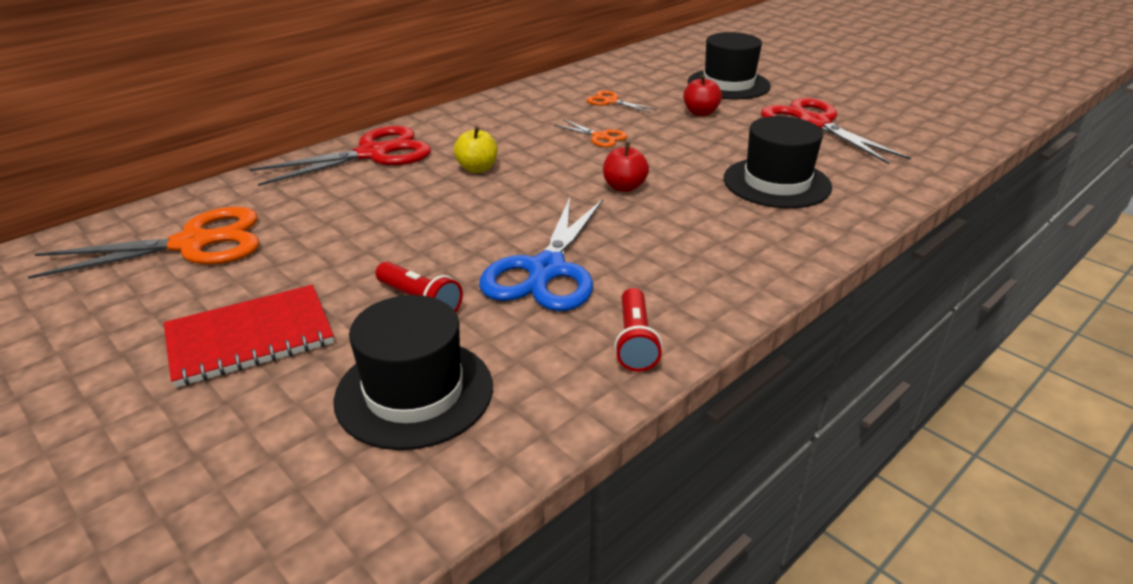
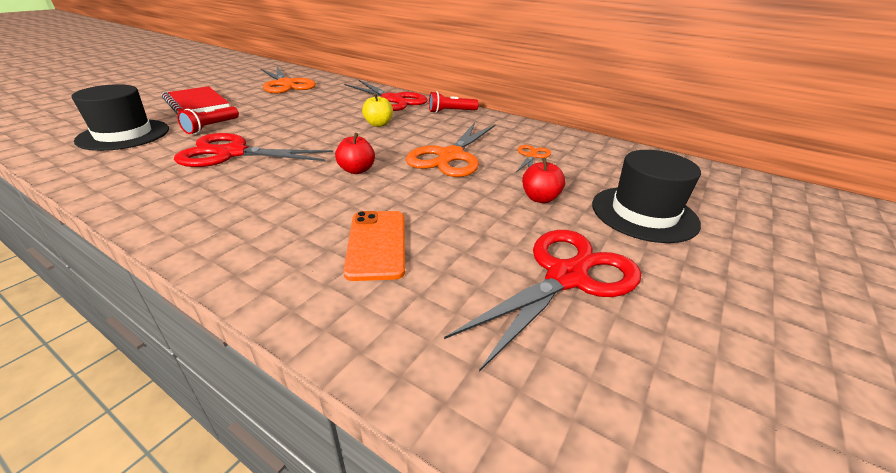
camera: 75 degrees right, 0 degrees up
(546, 270) = (232, 153): blue scissors -> red scissors
(600, 137) = (450, 156): orange scissors -> orange scissors, size x2.06
(634, 341) = (126, 184): red flashlight -> red flashlight (451, 111)
(776, 183) = (377, 244): black hat -> orange phone

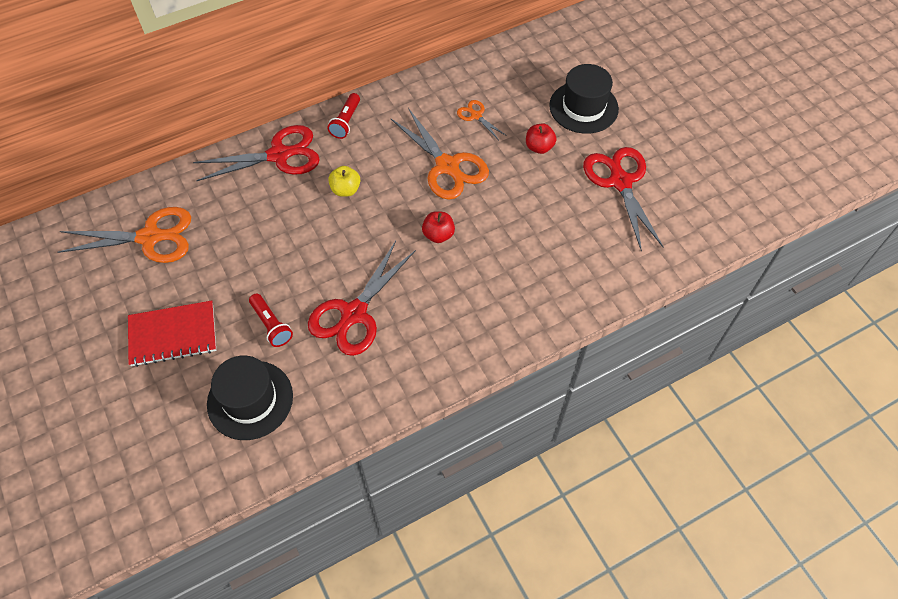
camera: 60 degrees left, 25 degrees up
(377, 244) = (548, 254): orange phone -> none

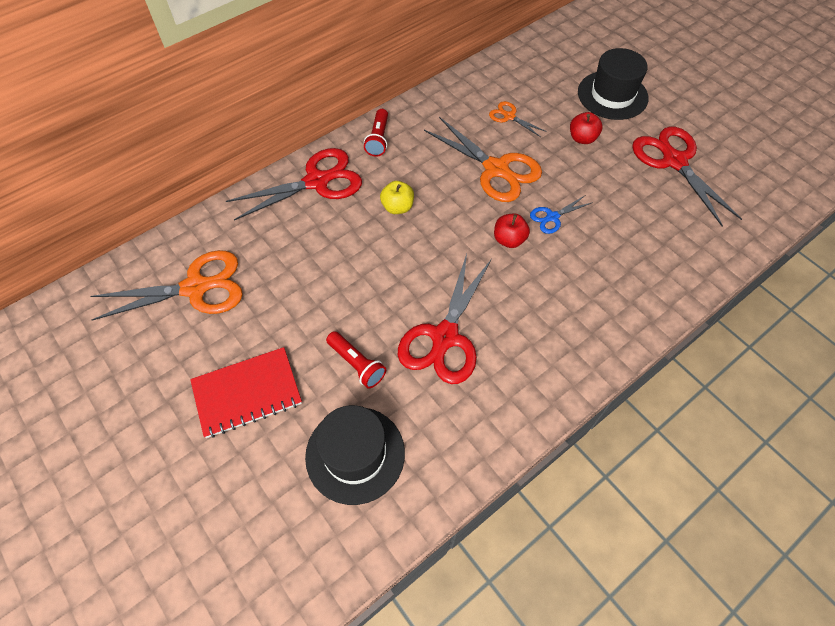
camera: 10 degrees left, 0 degrees up
(485, 219) = (552, 217): none -> blue scissors

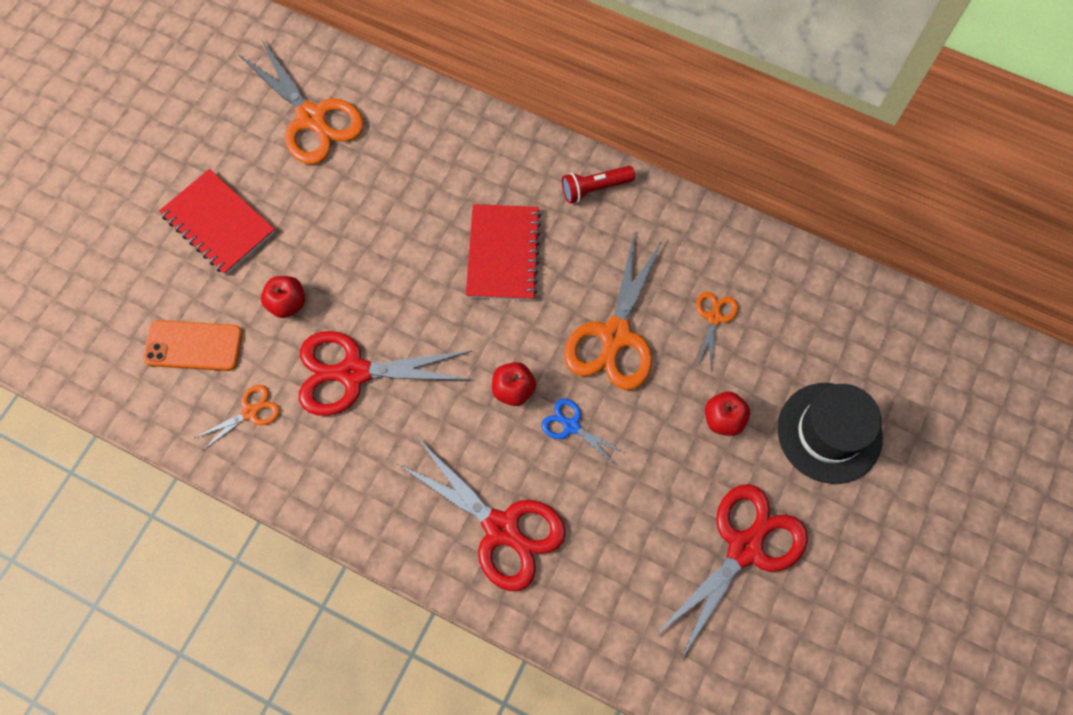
camera: 65 degrees right, 10 degrees up
(317, 182) = (498, 156): red scissors -> red scissors (501, 528)
(355, 454) = (193, 346): black hat -> orange phone
(356, 364) = (287, 303): red flashlight -> red apple
(397, 207) = (503, 254): yellow apple -> red notebook
(442, 428) = (250, 412): none -> orange scissors

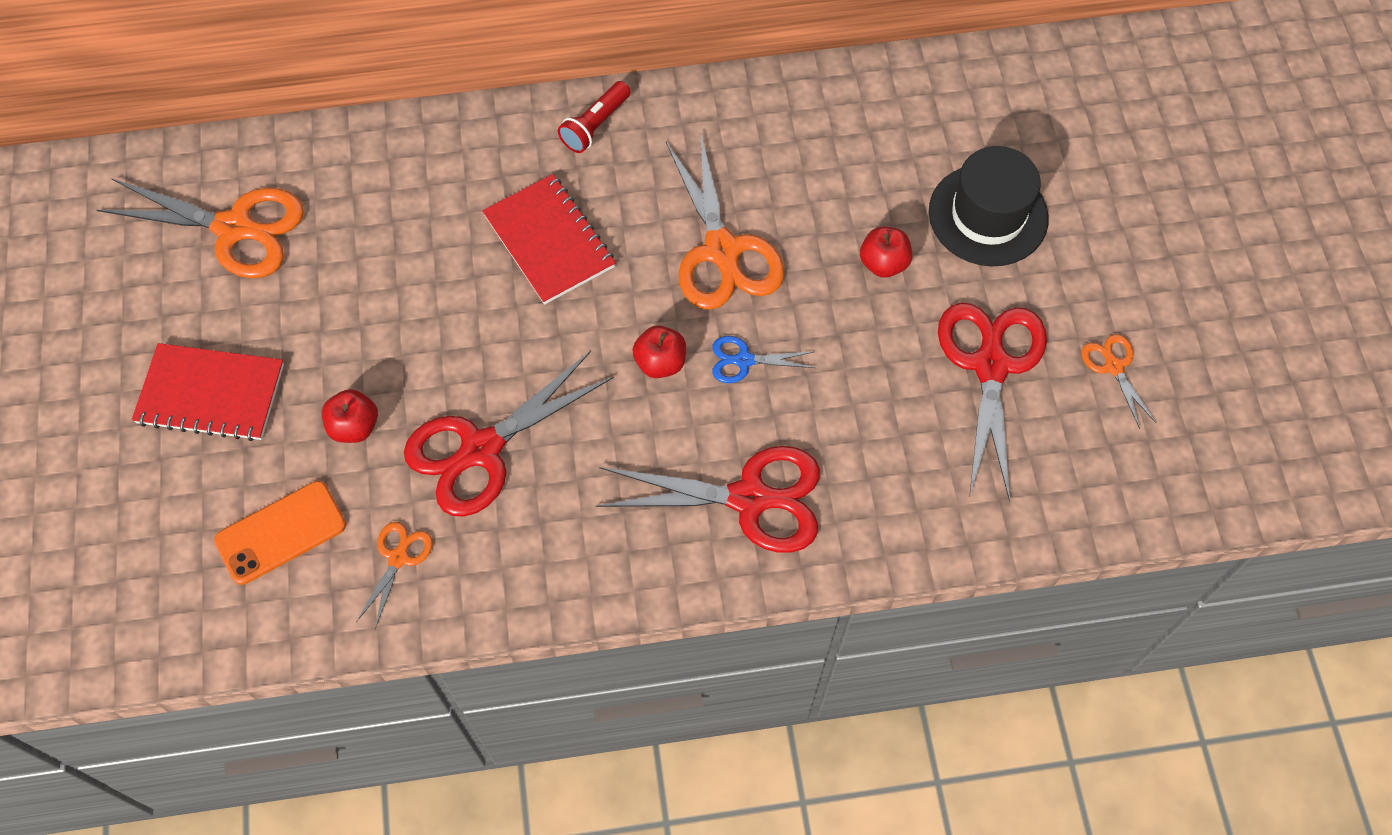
camera: 35 degrees left, 5 degrees down
(714, 318) = (804, 177): orange scissors -> orange scissors (1113, 367)

